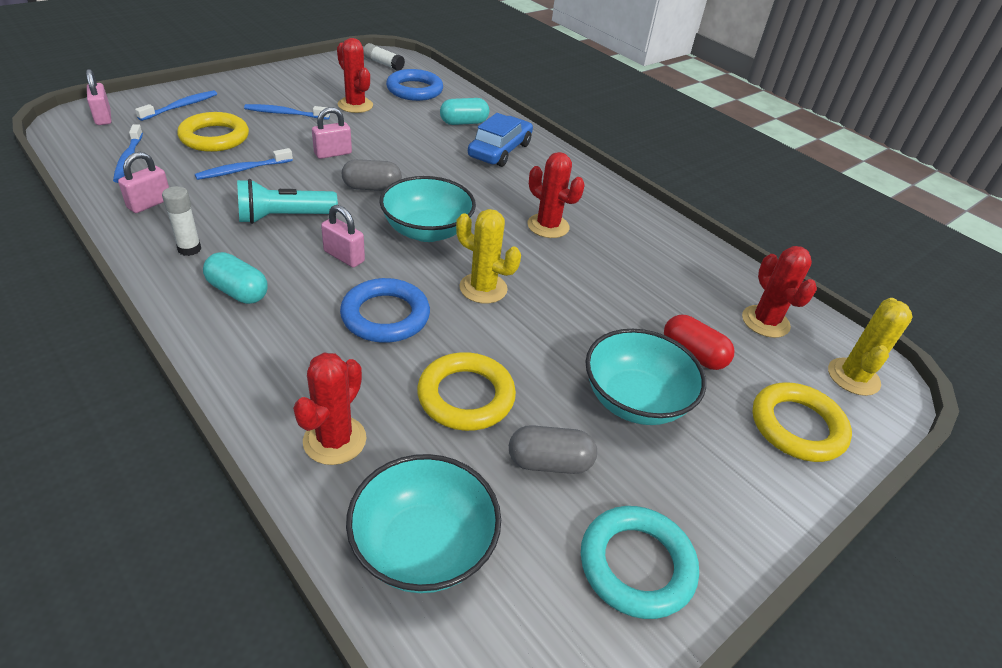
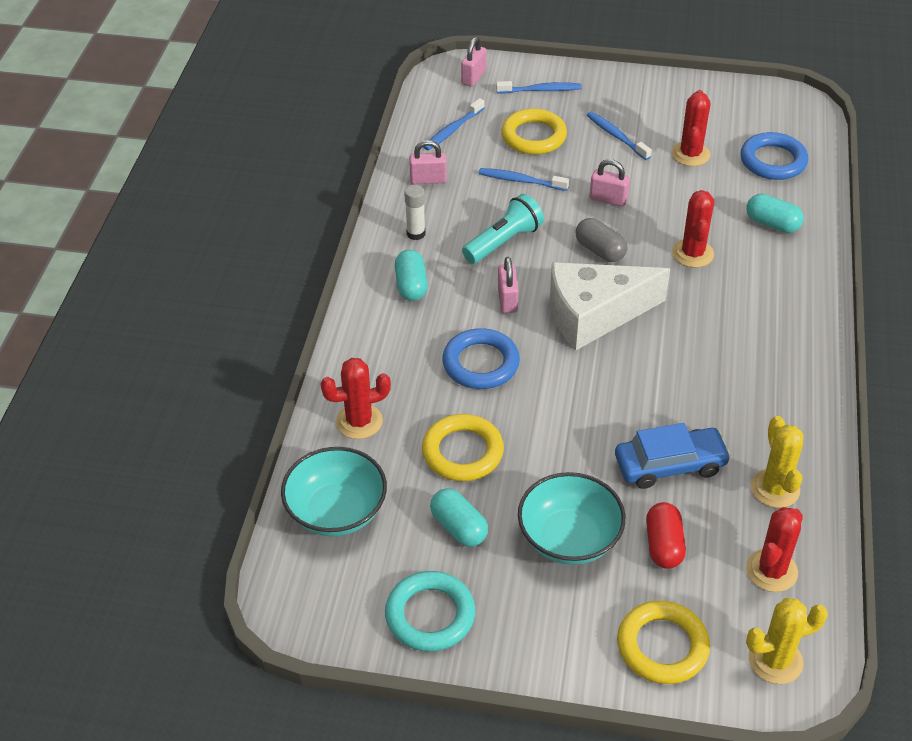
camera: 55 degrees right, 5 degrees up
(284, 217) = (503, 242): turquoise flashlight -> turquoise flashlight turned 105 degrees clockwise
(383, 64) = (782, 113): white glue stick -> none
(427, 231) = (594, 315): turquoise bowl -> white cheese
(483, 288) = (574, 388): yellow cactus -> yellow cactus (775, 489)
(500, 150) = (766, 272): blue car -> blue car (670, 465)
(548, 226) = (702, 371): red cactus -> red cactus (692, 253)
(549, 462) = (459, 527): grey capsule -> turquoise capsule

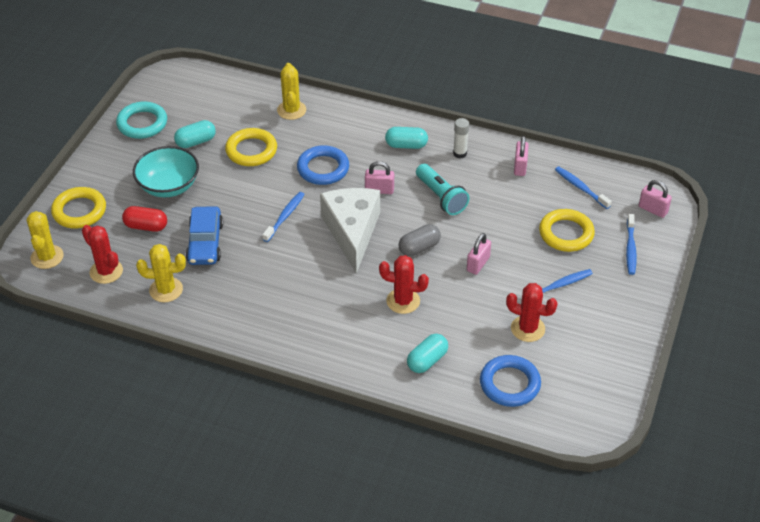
camera: 100 degrees right, 0 degrees up
(336, 511) = (227, 95): turquoise bowl -> none
(359, 421) = (291, 110): red cactus -> yellow cactus
(521, 181) = (510, 217): blue toothbrush -> blue toothbrush (285, 216)

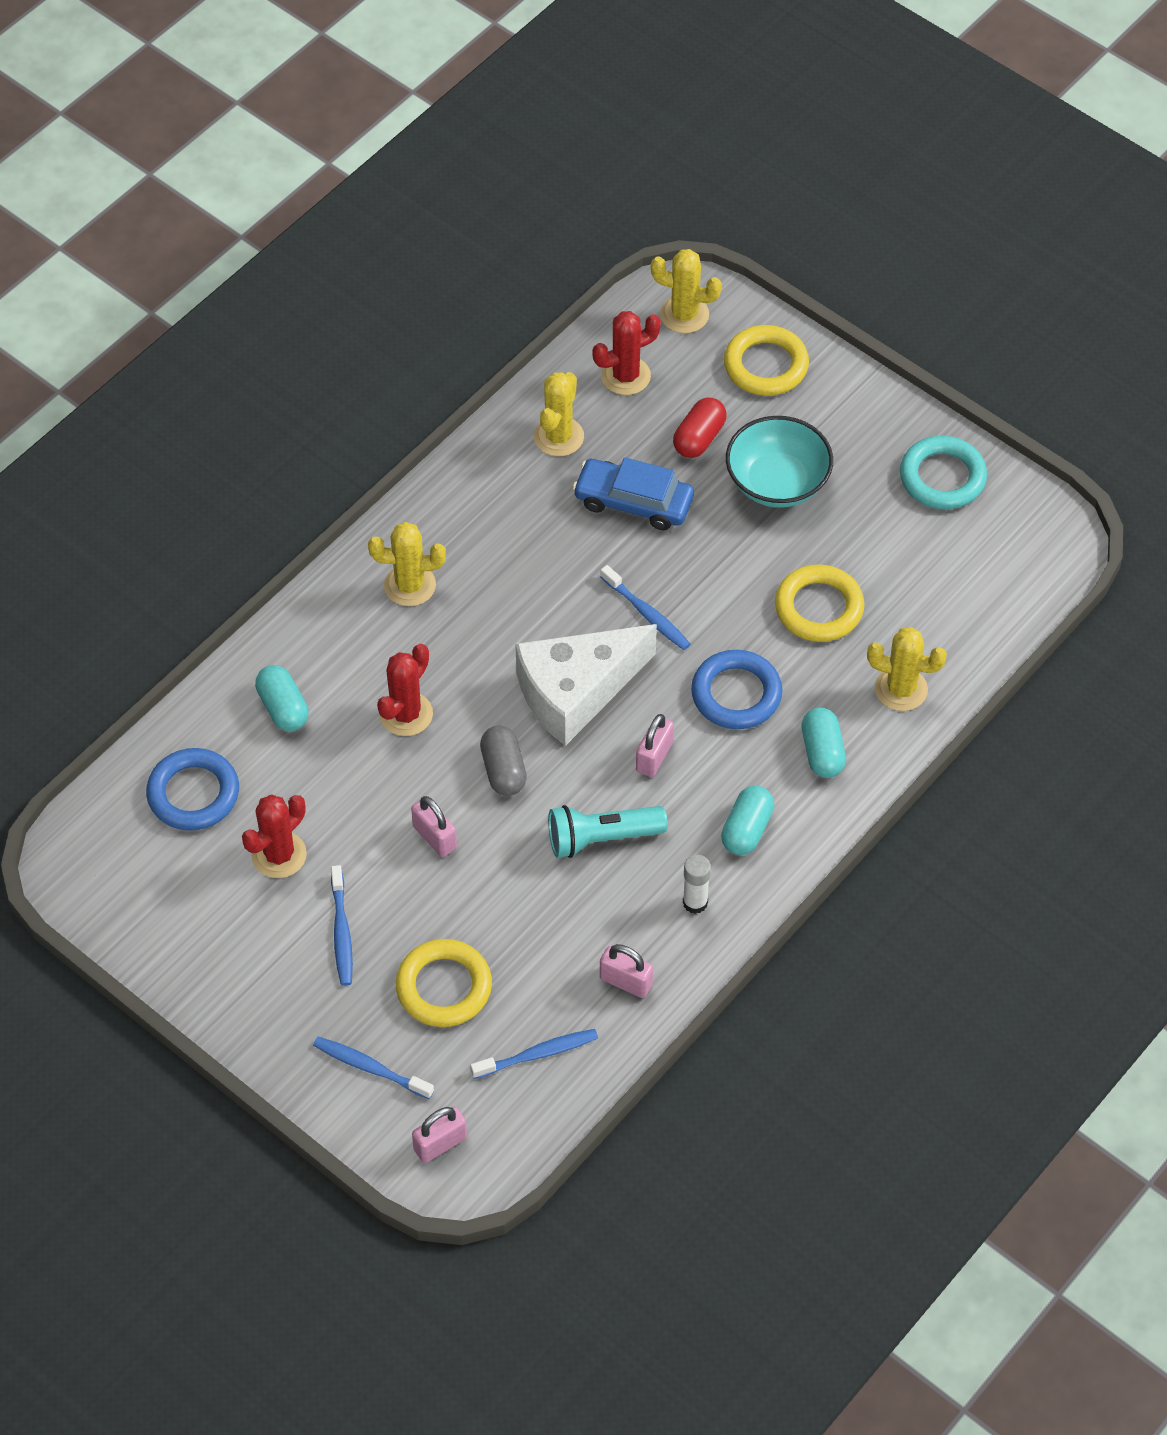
camera: 110 degrees right, 10 degrees up
(196, 142) = (869, 538): turquoise capsule -> turquoise capsule (822, 752)
(309, 328) = (410, 585): none -> yellow cactus
(352, 232) = (576, 692): white cheese -> white cheese turned 135 degrees clockwise

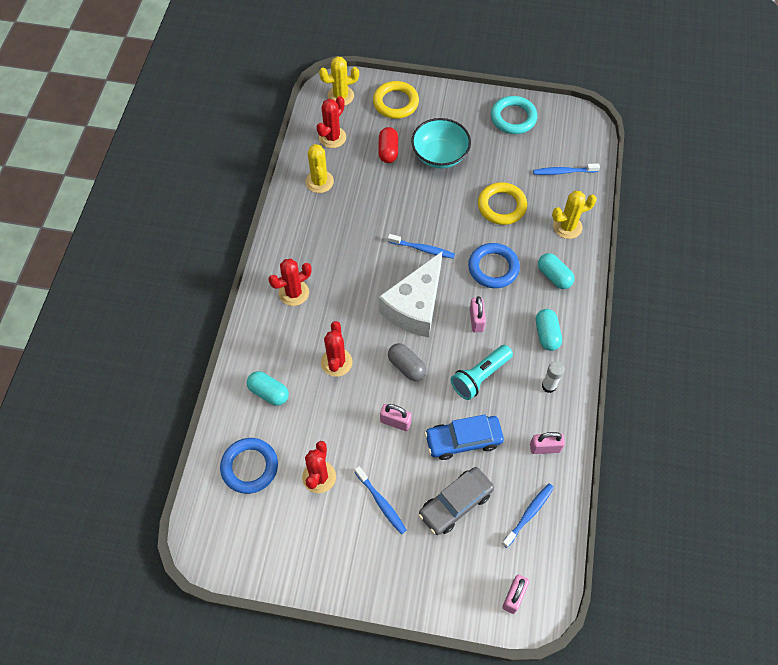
camera: 30 degrees left, 5 degrees up
(370, 1068) = (448, 573): blue toothbrush -> blue toothbrush (563, 172)
(410, 585) = (294, 293): yellow cactus -> red cactus
(444, 987) = (455, 503): yellow ring -> grey car
(633, 502) = (378, 196): blue car -> blue car (463, 440)

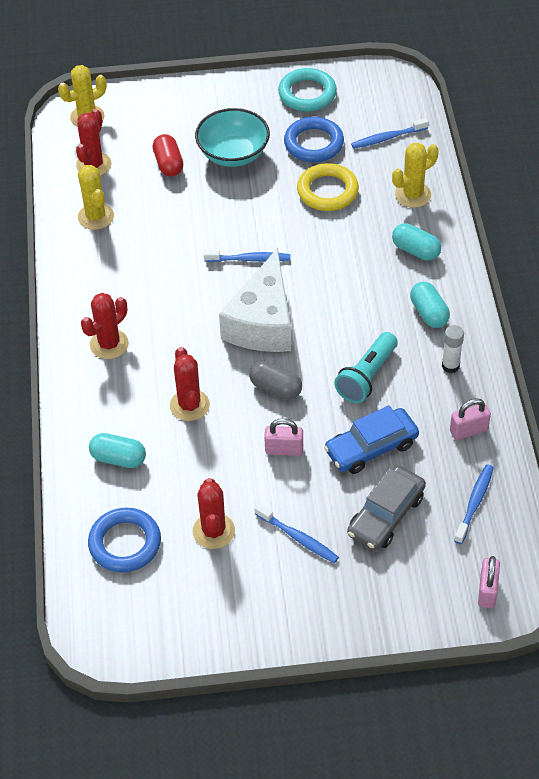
camera: 15 degrees left, 10 degrees down
(395, 103) = (158, 109): yellow ring -> none
(476, 320) = (341, 319): pink padlock -> none
(493, 268) = (341, 259): blue ring -> blue ring (313, 143)

